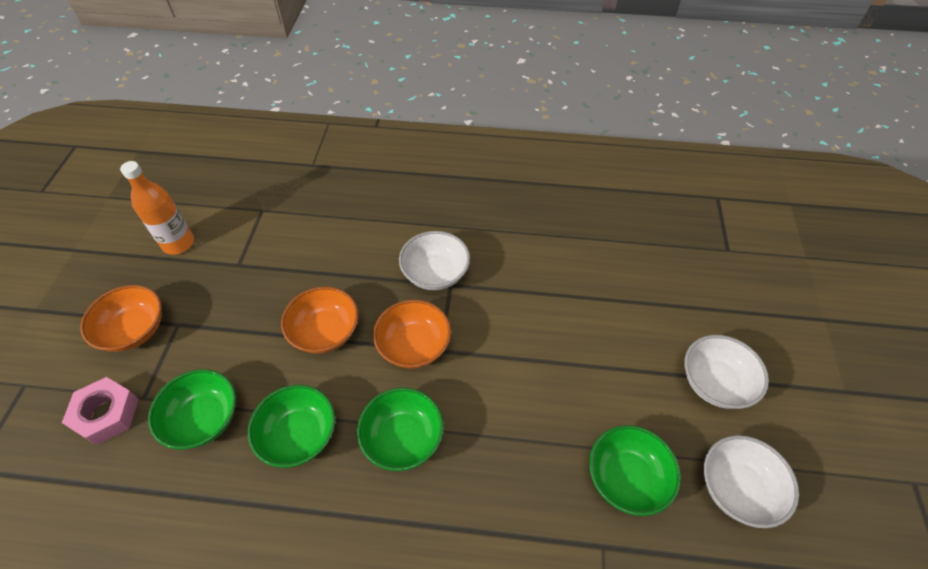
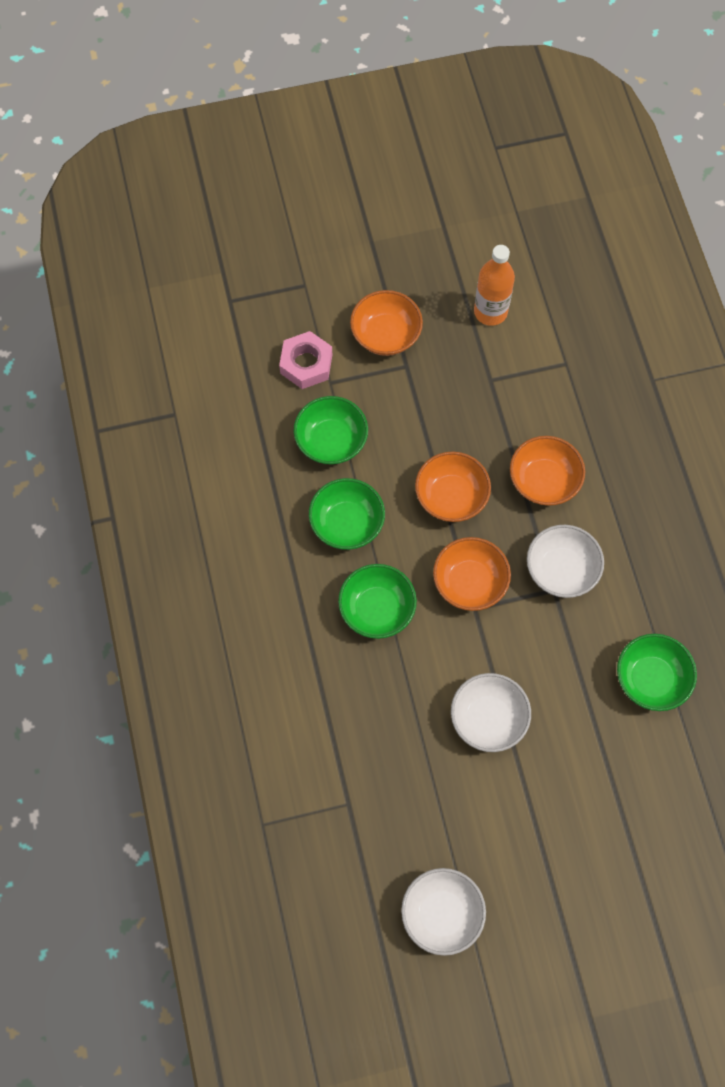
camera: 70 degrees right, 15 degrees up
(351, 258) = (544, 480): none -> orange bowl
(627, 478) = (414, 812): green bowl -> green bowl (651, 679)
(715, 383) = (546, 882): white bowl -> white bowl (488, 718)

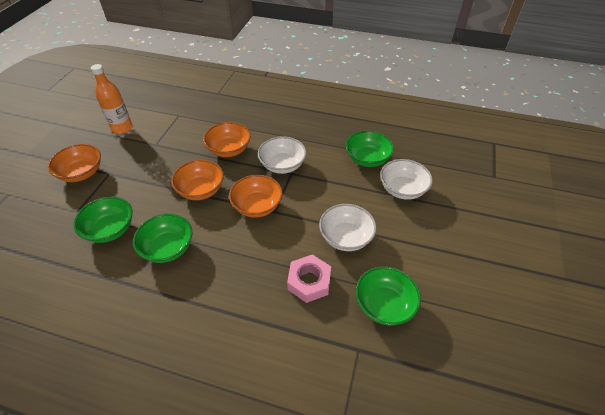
camera: 60 degrees left, 20 degrees down
(306, 364) = (51, 218): pink nut -> pink nut (309, 282)
(377, 609) = (235, 260): green bowl -> green bowl (384, 305)
(442, 914) = (467, 329): white bowl -> white bowl (402, 189)

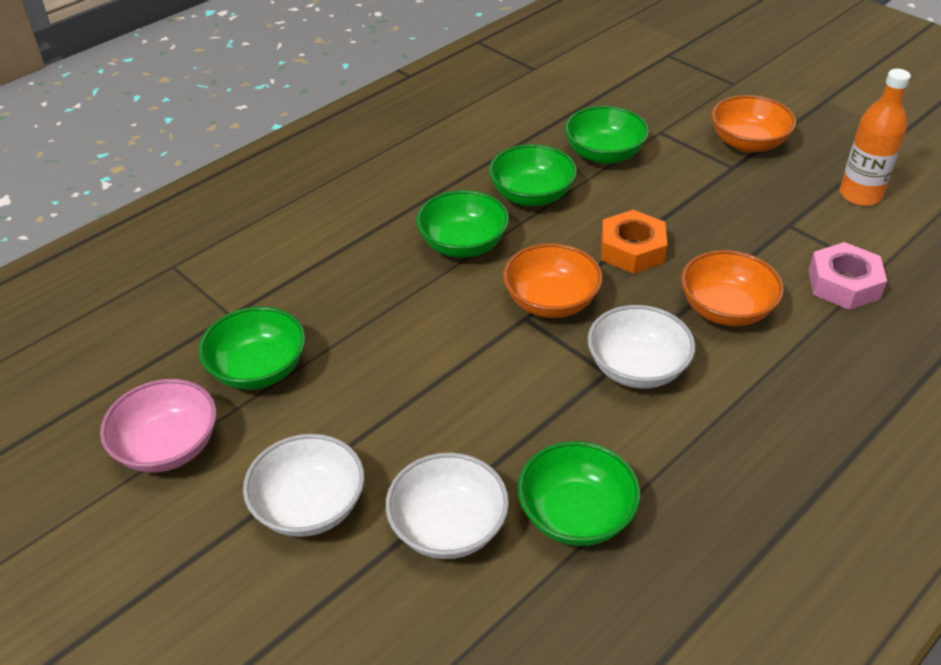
camera: 120 degrees right, 5 degrees down
(201, 190) = (632, 250): orange bowl -> orange nut
(230, 261) = (463, 244): none -> green bowl
(309, 282) = (363, 307): pink nut -> pink nut (843, 284)
(346, 237) = (404, 382): white bowl -> white bowl (309, 506)
(458, 312) = (168, 447): none -> pink bowl

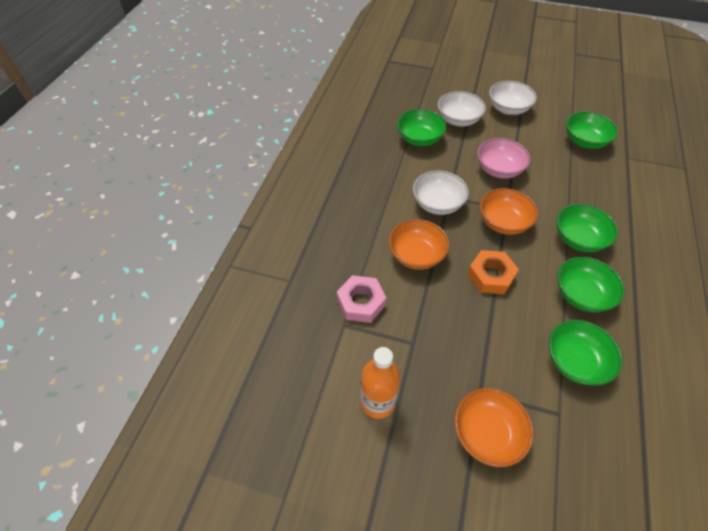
camera: 150 degrees right, 10 degrees up
(168, 447) = (575, 106): pink bowl -> pink bowl (498, 169)

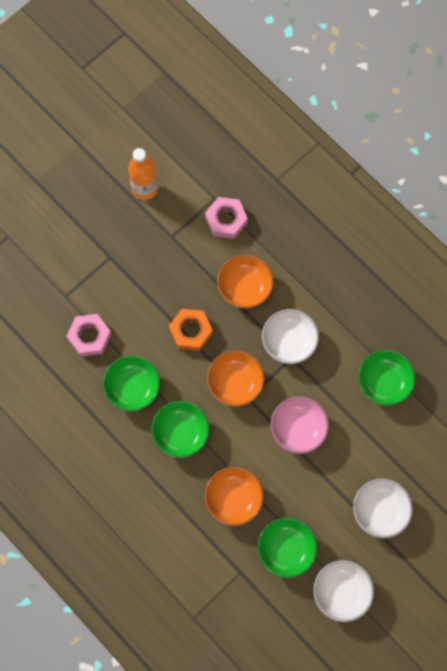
camera: 120 degrees right, 20 degrees up
(458, 120) = (391, 442): white bowl -> white bowl (341, 591)
(487, 433) = (84, 242): orange bowl -> orange bowl (233, 498)
(575, 361) = (90, 337): green bowl -> pink nut

